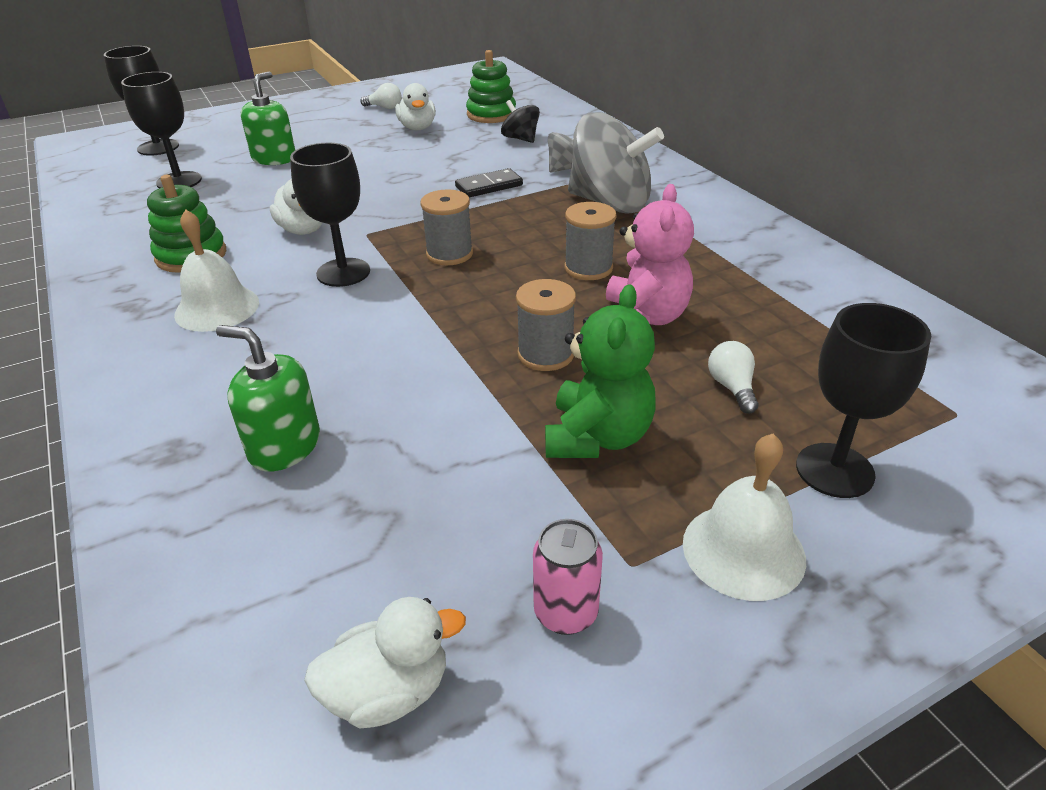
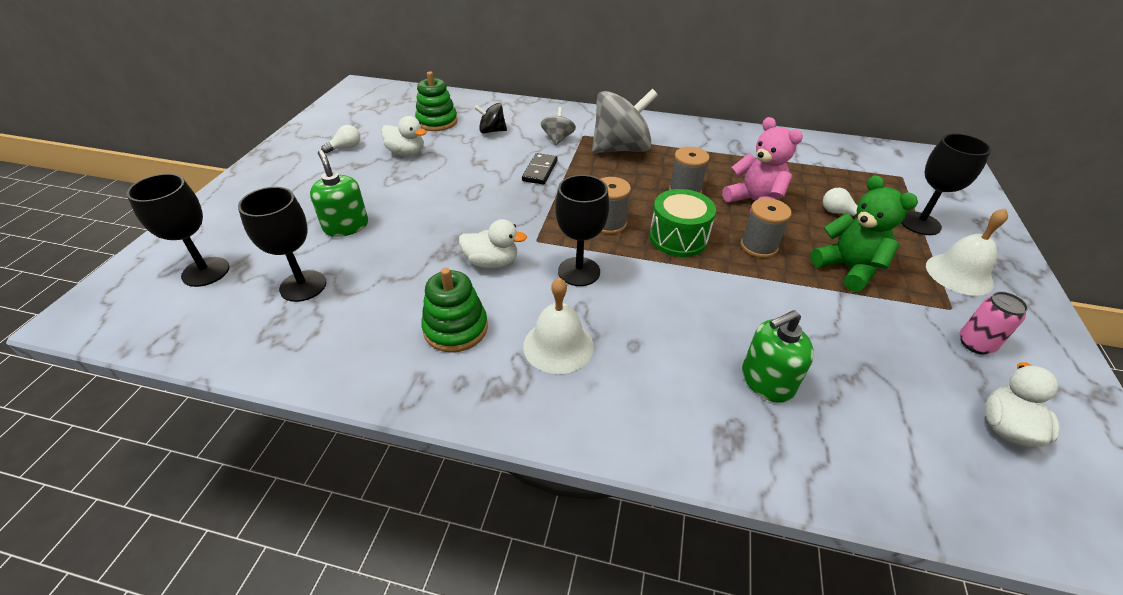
camera: 50 degrees left, 5 degrees up
(483, 299) = (678, 238): none -> green drum

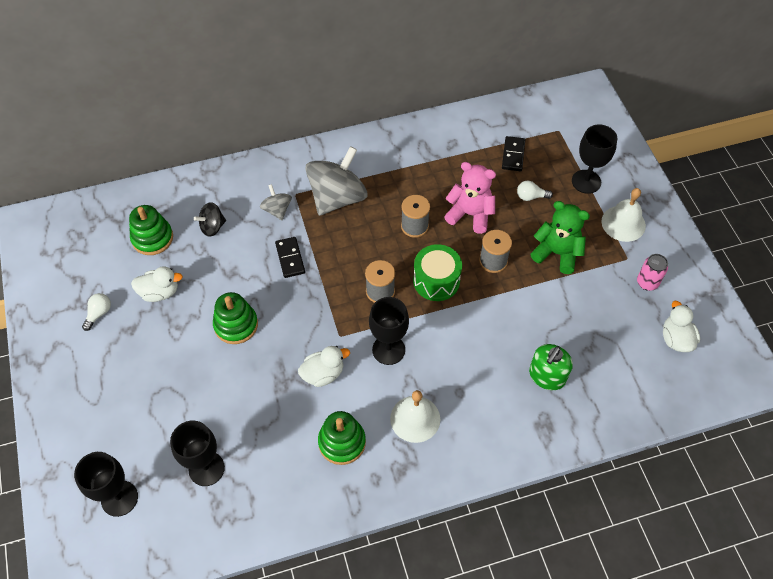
camera: 30 degrees left, 15 degrees up
(346, 226) = (185, 399): green soap dispenser -> none
(446, 195) = (236, 325): none -> green stacking toy
(834, 177) = (513, 155): none -> black domino

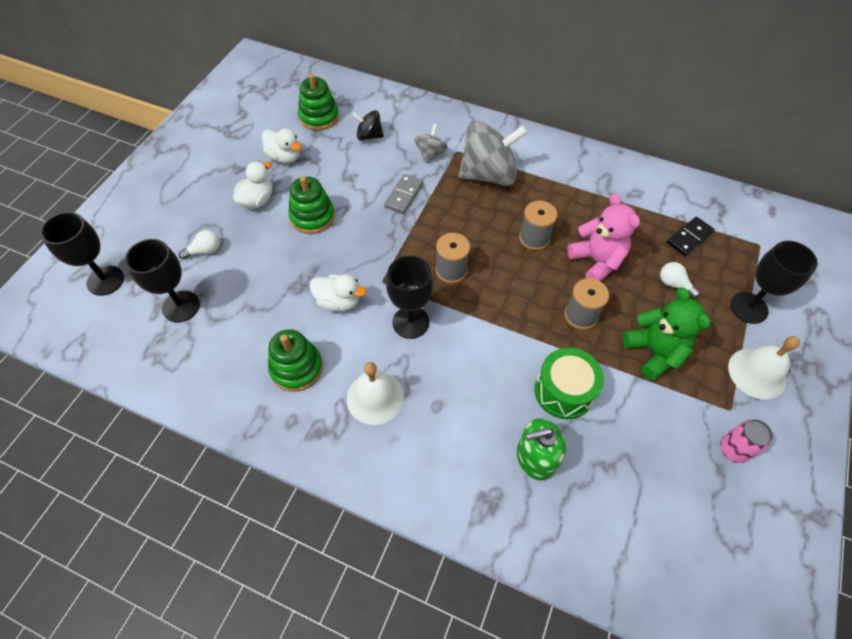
camera: 40 degrees right, 0 degrees up
(99, 314) = (230, 144): white light bulb -> white light bulb (205, 251)
(290, 258) = (404, 195): black domino -> grey domino
(436, 281) = (510, 295): green drum -> green drum (563, 391)
(676, 339) = (716, 532): white duck -> white duck (257, 200)

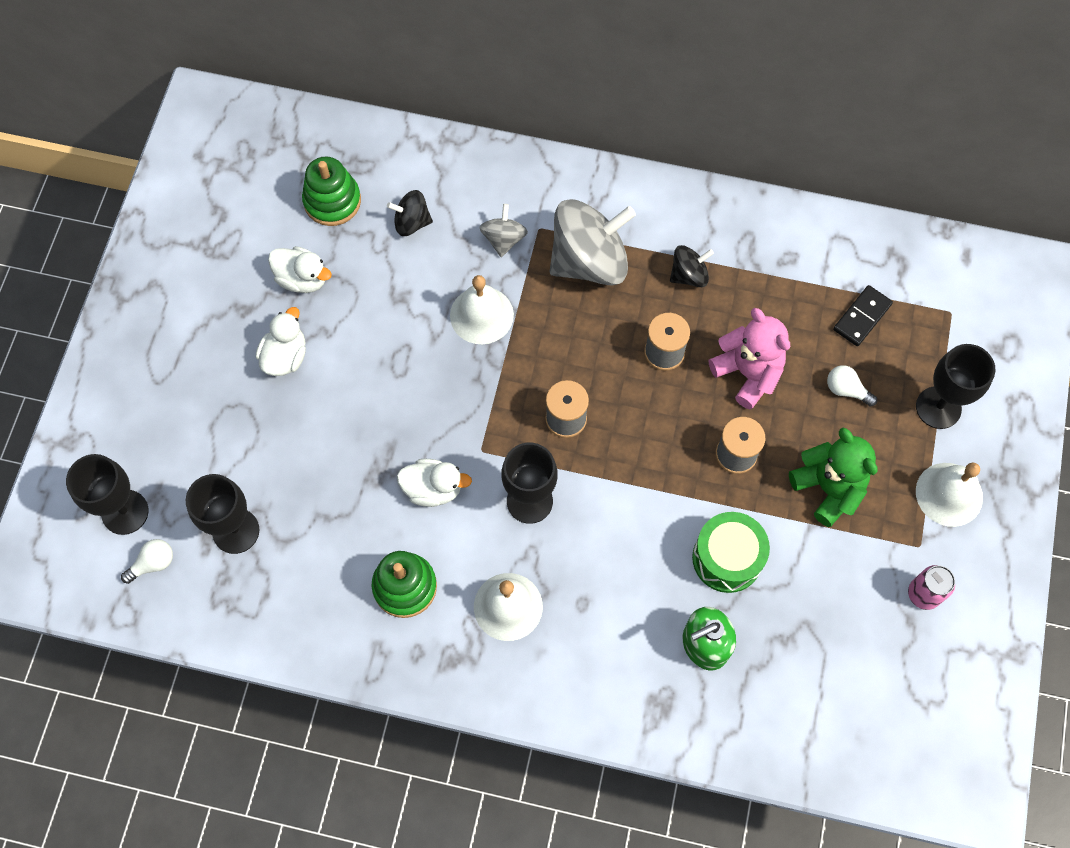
camera: 10 degrees left, 10 degrees up
(205, 251) = (239, 446): white light bulb -> white light bulb (153, 563)
(312, 217) = (367, 369): green stacking toy -> none
(404, 195) = (481, 315): grey domino -> white bell
(560, 193) = (689, 275): none -> black spinning top

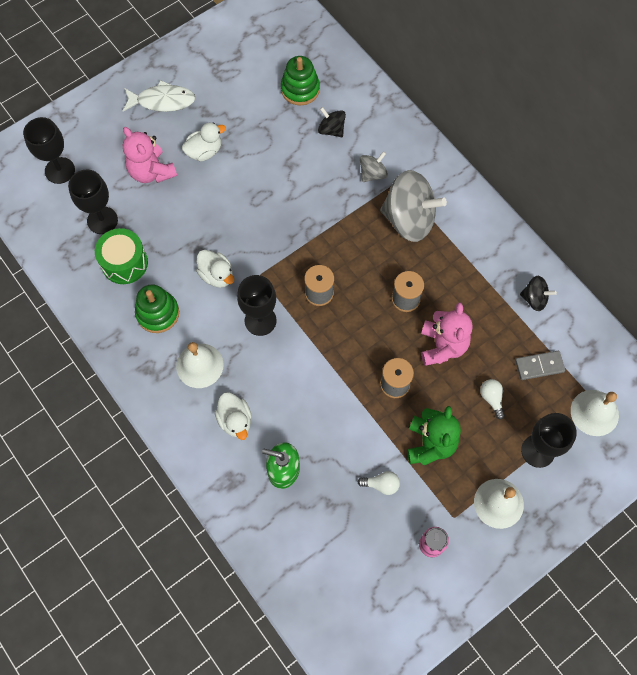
camera: 40 degrees right, 0 degrees up
(153, 563) = (50, 206): white light bulb -> white light bulb (381, 484)
(177, 333) = (162, 101): none -> white fish
(243, 428) = (151, 172): none -> pink teddy bear
(302, 279) = (248, 118): white duck -> white duck (235, 420)
(481, 315) = (324, 205): white bell -> white bell (594, 412)
(689, 275) = (458, 268): black spinning top -> black spinning top (534, 299)
(727, 558) = (338, 435): green drum -> green drum (124, 263)
(862, 317) = (539, 366): black domino -> grey domino

